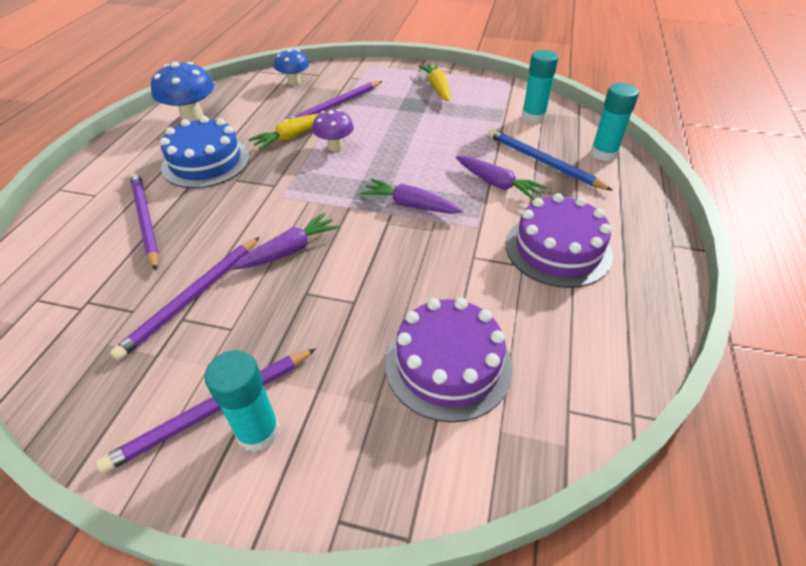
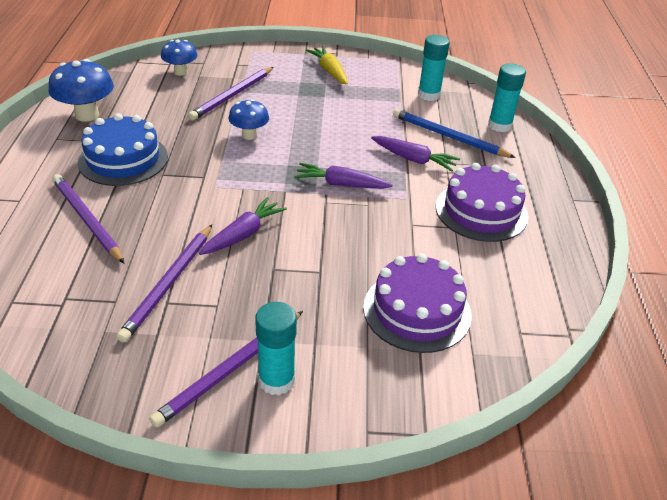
camera: 15 degrees left, 5 degrees down
(292, 137) = (202, 128): yellow carrot -> none
(335, 146) = (249, 135): purple mushroom -> blue mushroom

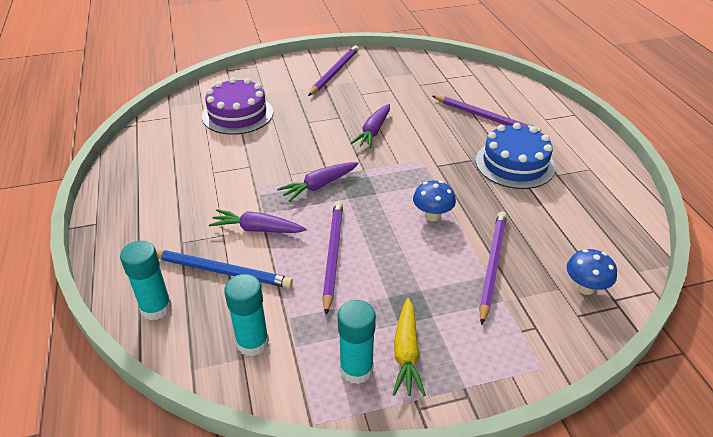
camera: 165 degrees right, 0 degrees up
(87, 115) = (599, 198): blue mushroom -> none
(169, 284) = (397, 97): purple pencil -> purple pencil (332, 255)
(276, 380) = (308, 73): turquoise glue stick -> turquoise glue stick (356, 369)
(329, 71) = (406, 353): yellow carrot -> yellow carrot turned 45 degrees clockwise
(341, 184) = (319, 186): purple carrot -> purple carrot turned 150 degrees clockwise
(481, 211) = (189, 190): purple cake -> none

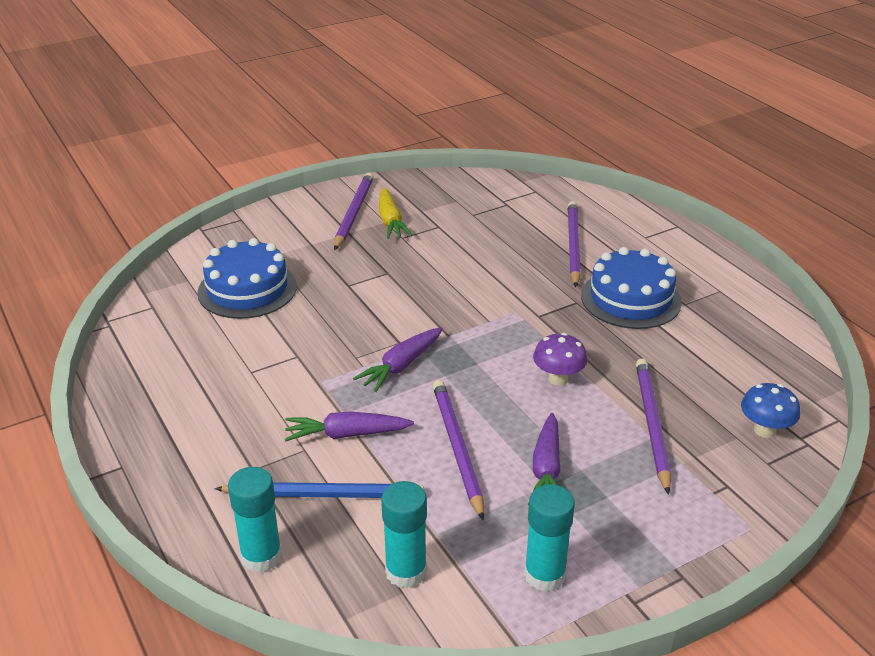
camera: 15 degrees left, 5 degrees down
(237, 114) = (247, 289): purple cake -> blue cake
(373, 132) = (440, 285): purple carrot -> purple carrot (546, 469)
(406, 353) = (595, 544): yellow carrot -> yellow carrot (390, 221)
(432, 216) = (558, 379): blue mushroom -> purple mushroom
(485, 117) = (573, 245): purple pencil -> purple pencil turned 105 degrees counterclockwise

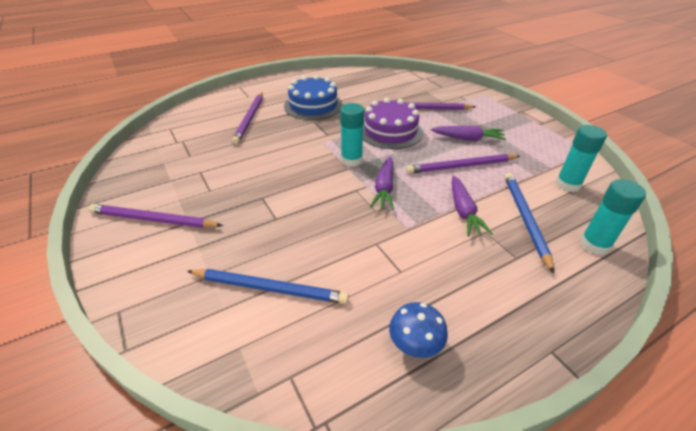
camera: 90 degrees left, 5 degrees up
(247, 289) = (270, 288): blue cake -> blue pencil
(390, 221) = (180, 197): yellow carrot -> none
(401, 366) = (384, 188): purple carrot -> purple carrot turned 60 degrees clockwise
(544, 575) = (542, 143): turquoise glue stick -> turquoise glue stick (351, 160)
(558, 379) = (390, 131): purple mushroom -> purple cake
(573, 245) = (250, 119): purple pencil -> purple pencil turned 90 degrees counterclockwise
(764, 430) = (420, 85): blue mushroom -> blue mushroom (414, 346)

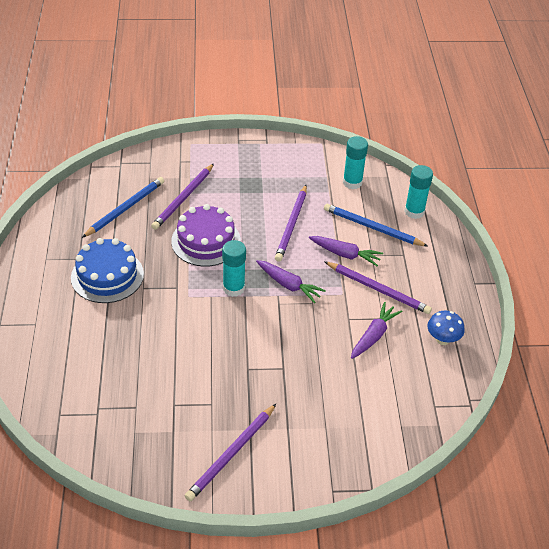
camera: 65 degrees left, 5 degrees up
(250, 119) = (94, 337): purple pencil -> purple pencil (378, 289)
(270, 288) = (359, 395): blue pencil -> blue pencil (125, 208)
(468, 139) = (256, 198): purple carrot -> purple carrot (374, 335)

